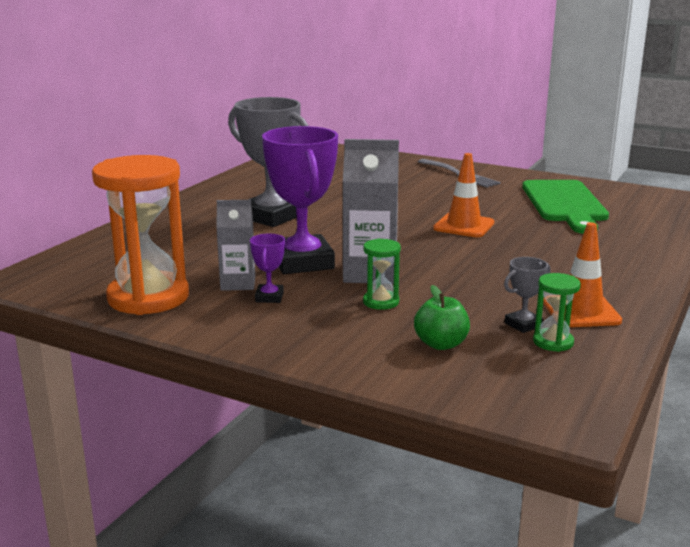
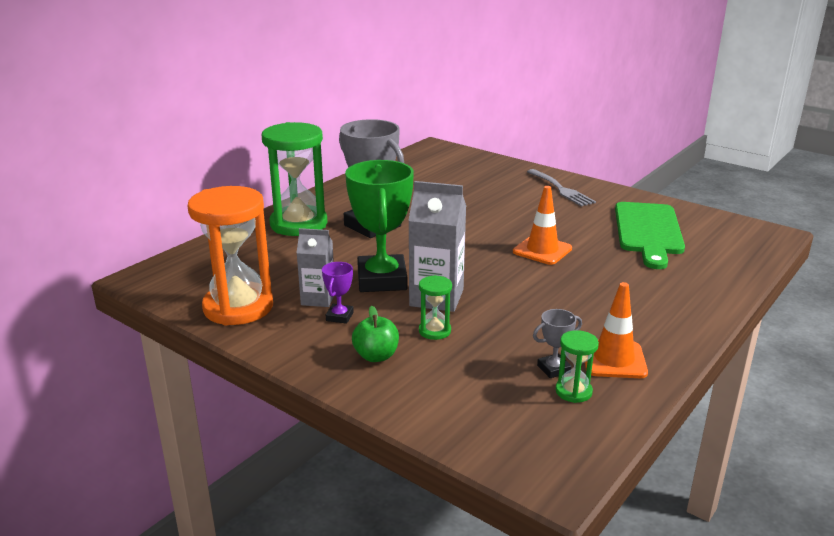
camera: 10 degrees right, 5 degrees up
(187, 219) = (298, 224): none -> green hourglass
(302, 262) = (382, 280): purple trophy -> green trophy
(441, 344) = (470, 383): green apple -> green apple (376, 356)

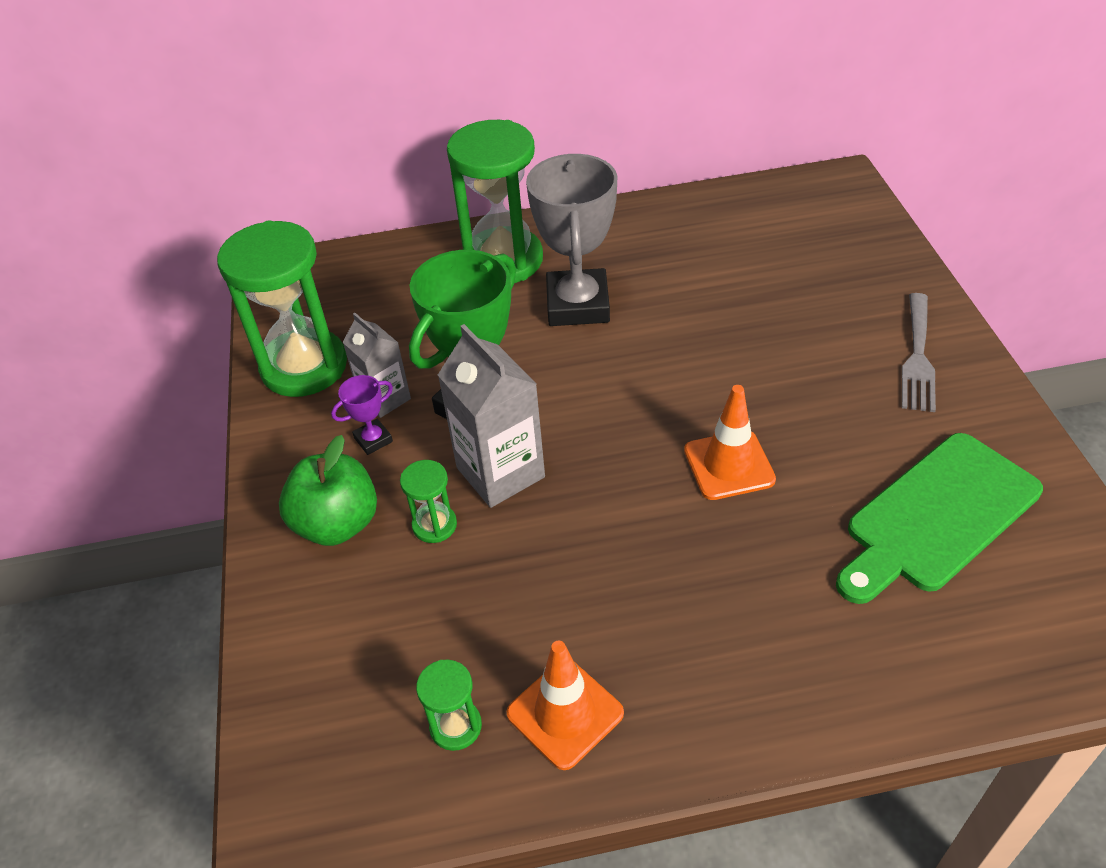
camera: 45 degrees right, 20 degrees up
(238, 307) = (304, 367): orange hourglass -> green hourglass
(376, 356) = (337, 524): green apple -> green apple, size x1.52
(553, 369) = (480, 675): grey trophy -> none

